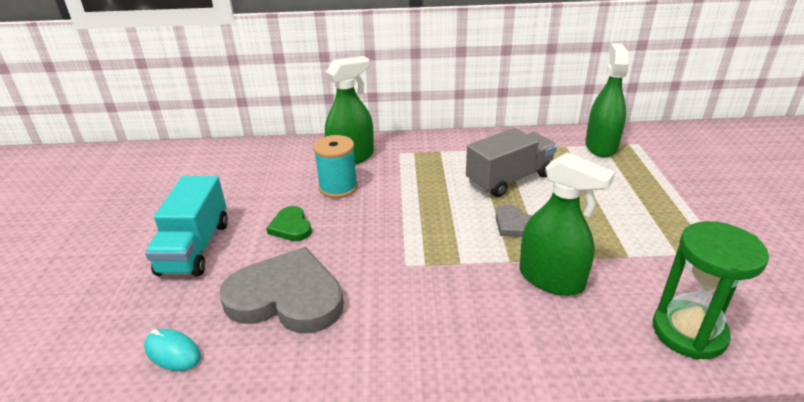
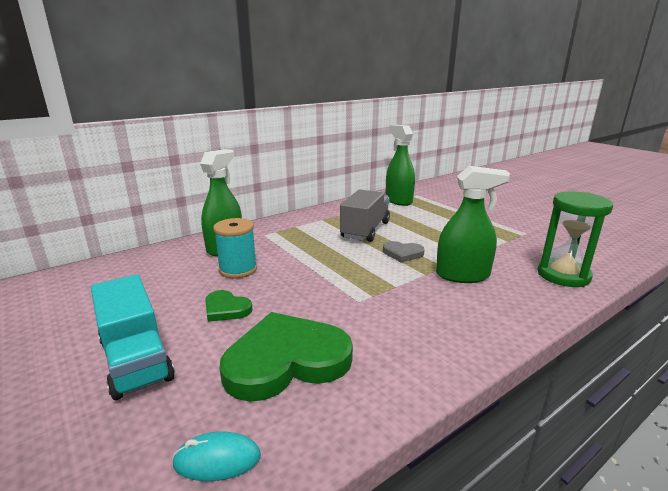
camera: 35 degrees left, 10 degrees down
(286, 297) = (286, 360): grey heart -> green heart

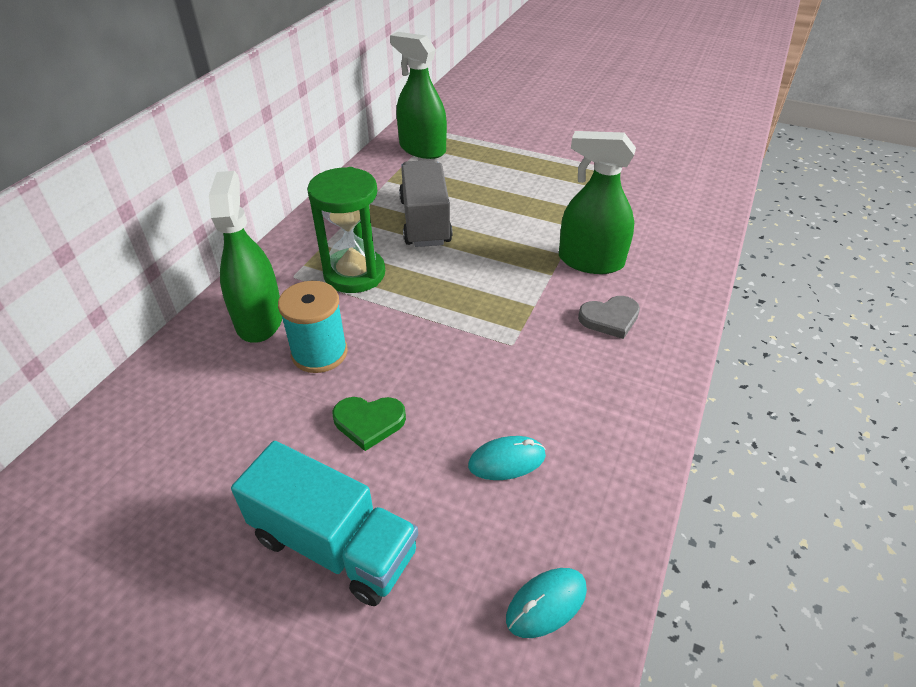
camera: 30 degrees left, 20 degrees up
(286, 360) = (507, 460): green heart -> turquoise mouse
(402, 253) = (502, 249): grey heart -> grey heart (610, 318)
(462, 275) = (590, 261): green spray bottle -> green spray bottle turned 135 degrees counterclockwise
(563, 275) = (683, 225): green hourglass -> green hourglass (354, 274)

